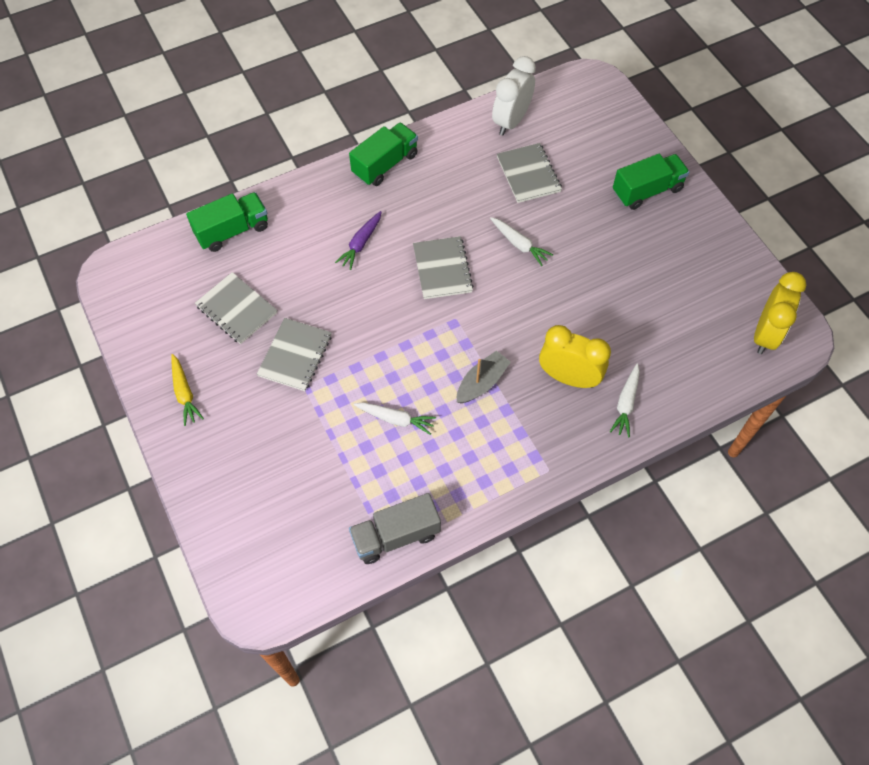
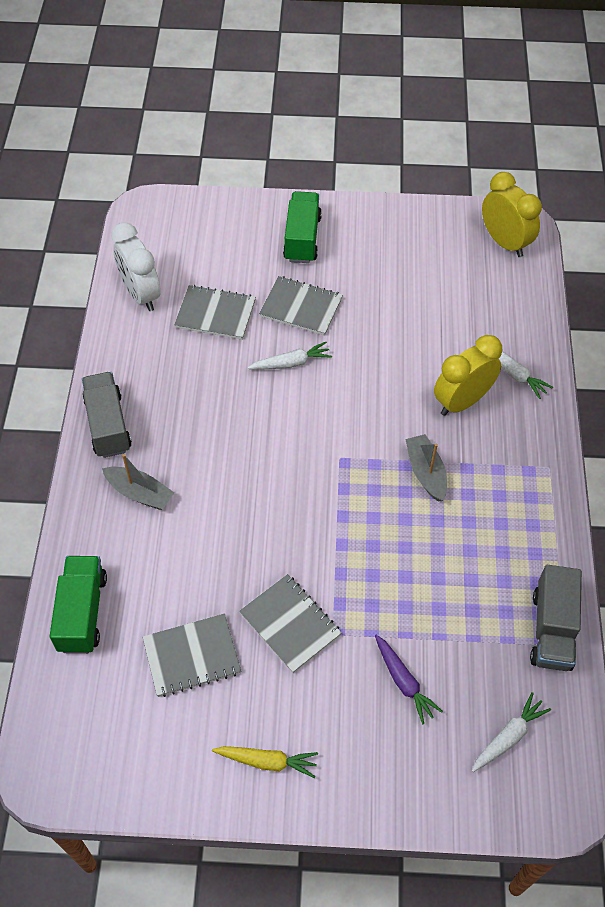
camera: 60 degrees left, 5 degrees down
(342, 212) = (139, 493): none -> grey boat
(360, 244) = (192, 496): purple carrot -> purple carrot (403, 682)
(385, 164) = (108, 425): green truck -> grey truck
(396, 419) = (423, 566): white carrot -> white carrot (508, 736)
(442, 269) = (275, 439): grey notebook -> grey notebook (301, 307)

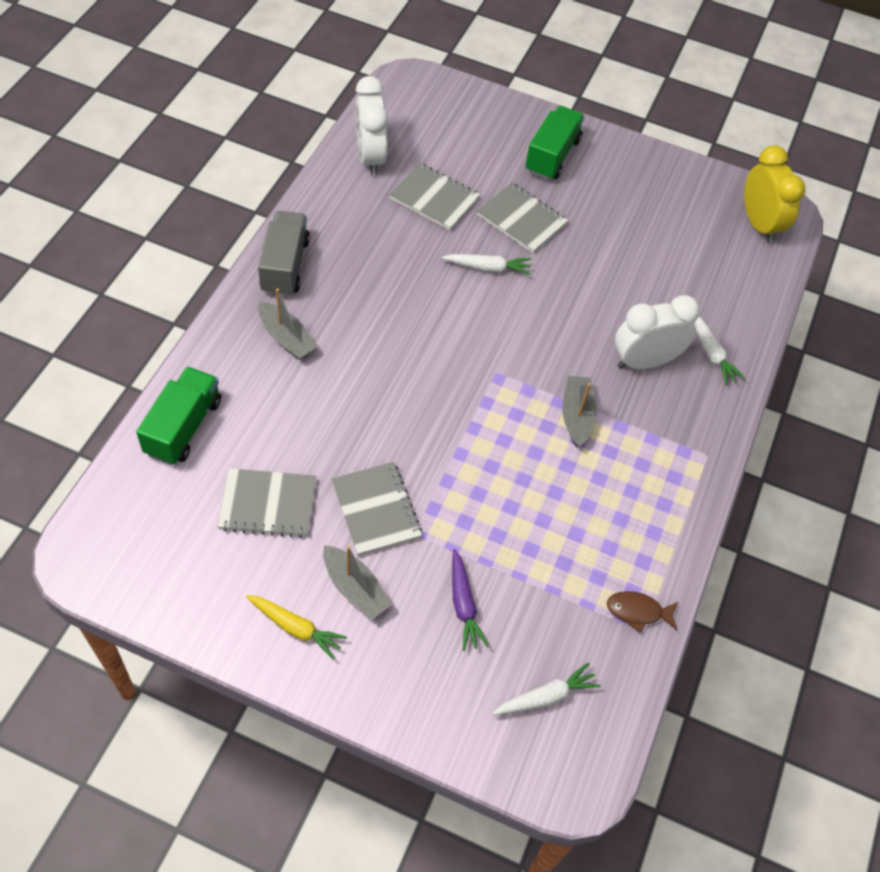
camera: 15 degrees right, 0 degrees up
(303, 704) = (355, 588): none -> grey boat
(462, 401) = (644, 361): yellow clock -> white clock
(552, 629) = (638, 611): grey truck -> brown fish

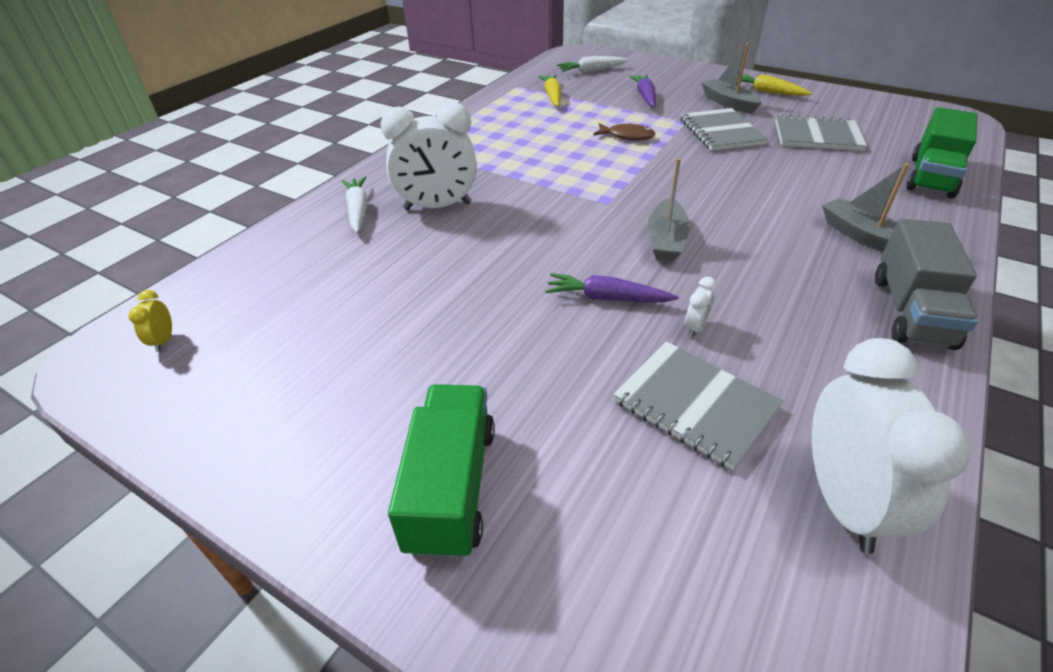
camera: 165 degrees left, 15 degrees down
(430, 247) = (695, 328): none -> white clock
(488, 268) = (607, 298): white carrot -> purple carrot
(521, 219) = (543, 363): grey notebook -> none
(552, 156) = (451, 487): green truck -> green truck turned 150 degrees clockwise
(576, 416) = (529, 173): grey boat -> grey boat (666, 240)
(588, 600) = (552, 96): none -> yellow carrot
(638, 611) = (517, 92): brown fish -> brown fish (627, 136)
(759, 224) = (164, 341): yellow clock -> yellow clock, size x0.40

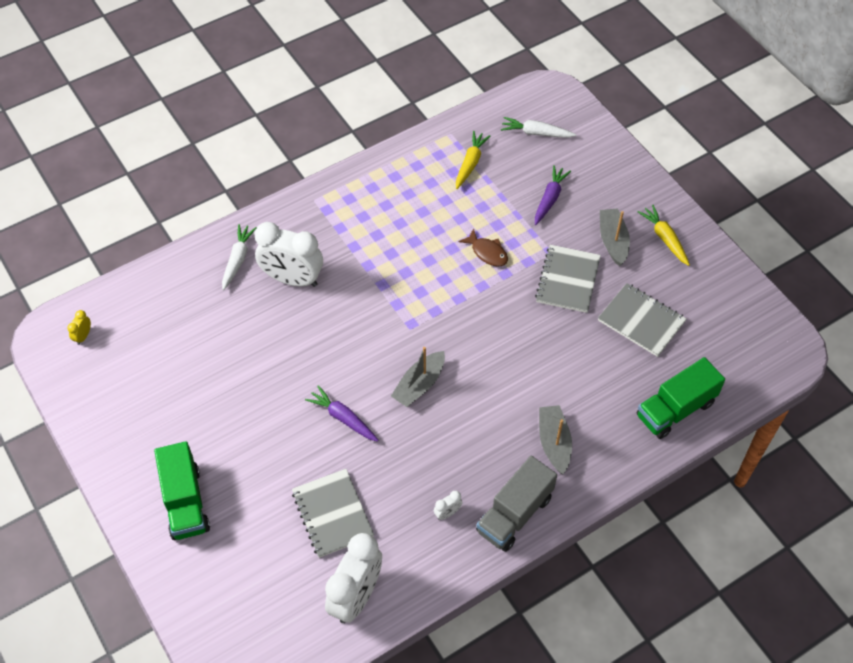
camera: 25 degrees right, 15 degrees up
(451, 487) = (185, 502): green truck -> green truck turned 135 degrees clockwise
(695, 328) = (376, 465): white clock -> white clock (447, 513)

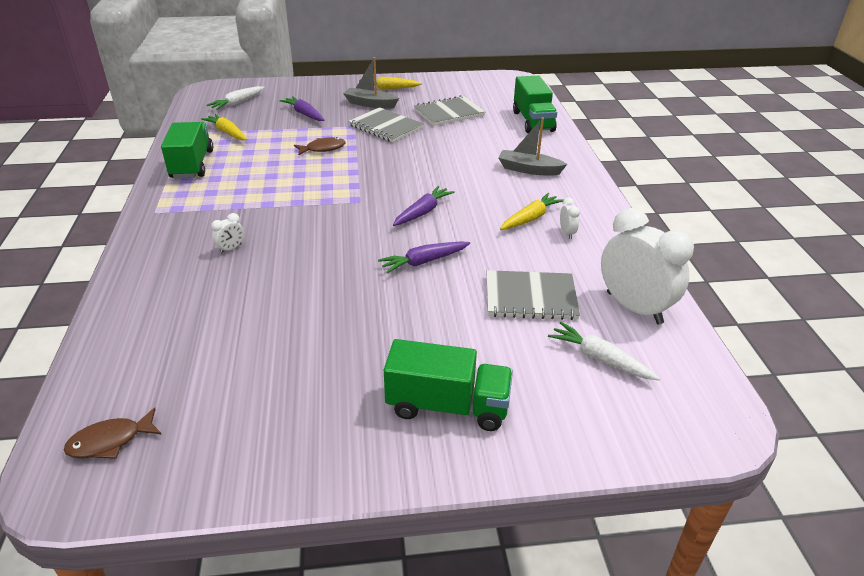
camera: 65 degrees left, 20 degrees down
(83, 336) = (110, 441): yellow clock -> brown fish
(238, 259) = (162, 277): white carrot -> white carrot (600, 358)
(292, 279) = (231, 249): white clock -> white clock, size x0.40
(398, 175) = (192, 164): none -> green truck
(419, 385) = (423, 212): grey boat -> purple carrot
(457, 475) = (530, 218): none -> yellow carrot
(514, 514) = (585, 203): grey truck -> none

